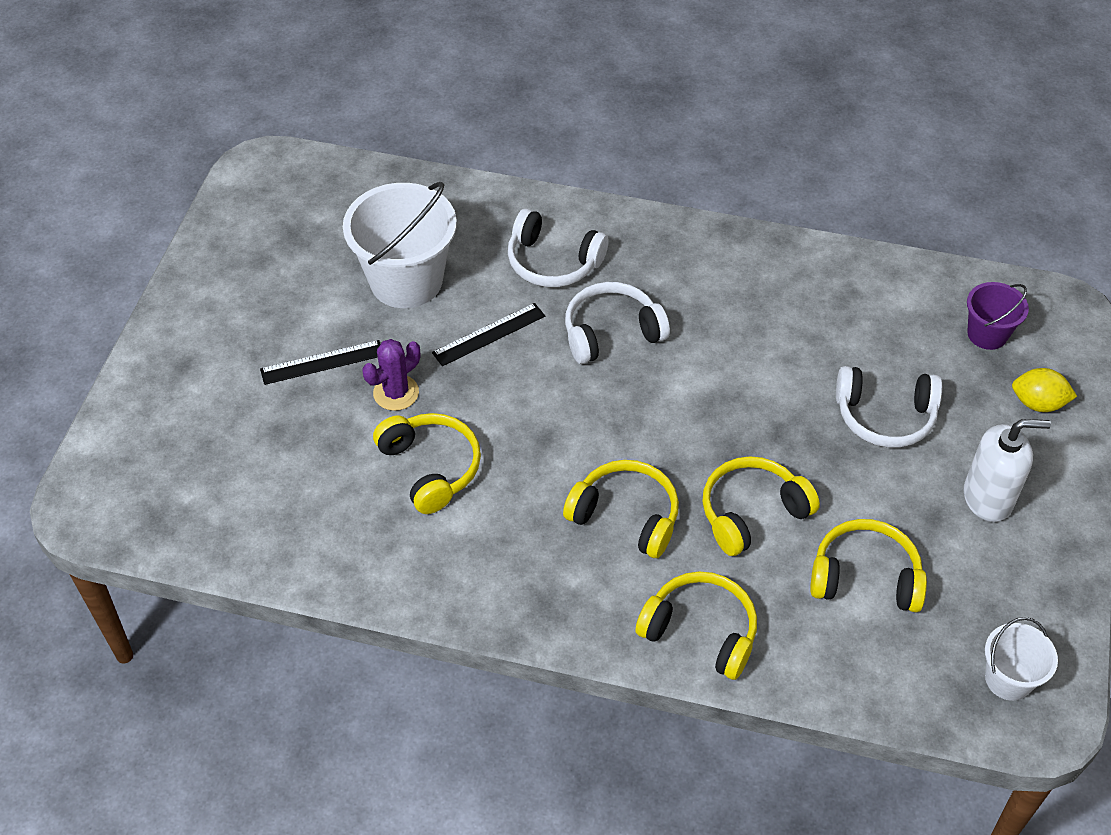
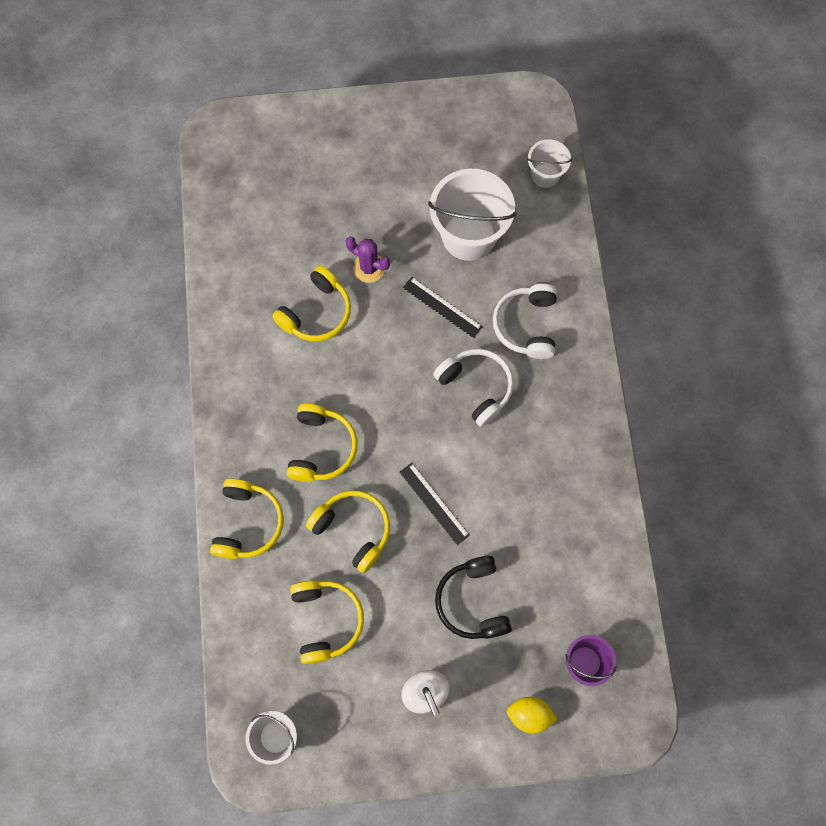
camera: 70 degrees right, 20 degrees up
(322, 362) = (377, 213): black ruler -> black ruler (434, 503)
(366, 187) = (545, 175): none -> white bucket
(885, 416) = (472, 601): white headphones -> black headphones
(1038, 403) = (529, 715): yellow lemon -> yellow lemon turned 75 degrees counterclockwise

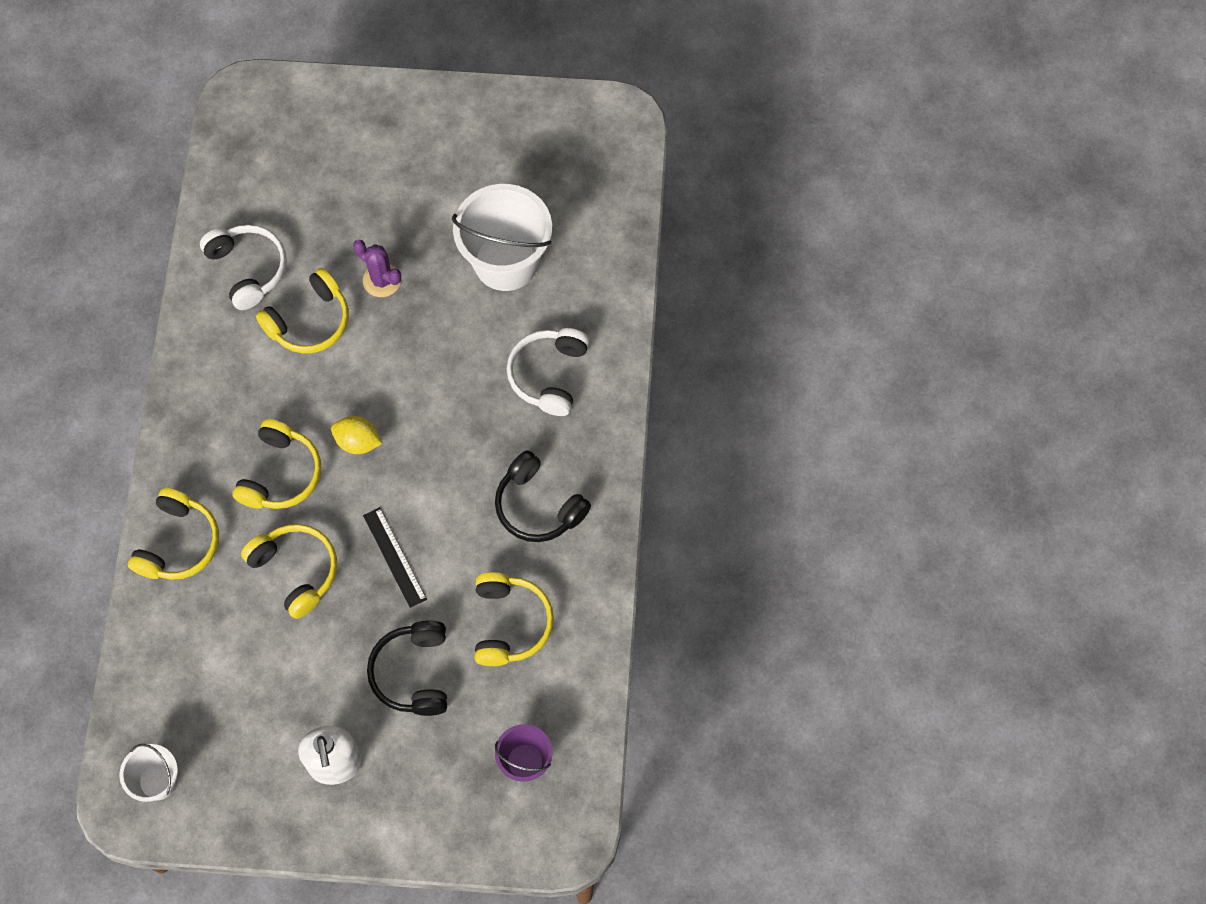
camera: 10 degrees right, 5 degrees down
(326, 620) = (243, 665): yellow headphones -> yellow headphones (510, 623)
(442, 307) = (455, 338): black ruler -> none
(476, 387) = (474, 435): white headphones -> white headphones (248, 269)
(529, 715) = (448, 808): yellow lemon -> yellow lemon (358, 442)
(544, 439) = (538, 506): none -> black headphones
(545, 175) = (612, 206): white bucket -> none

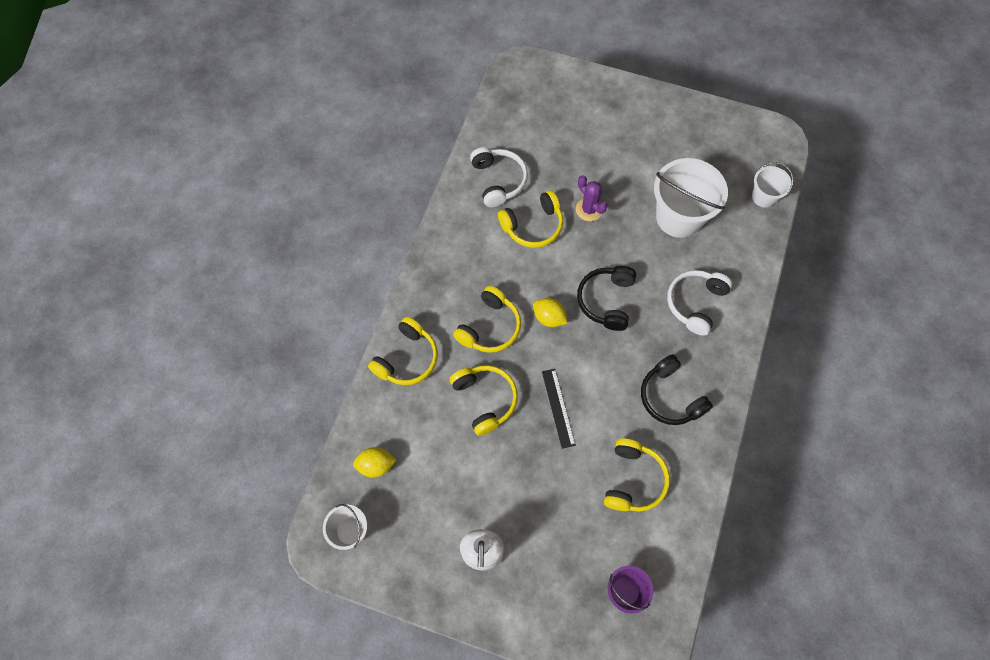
camera: 15 degrees right, 0 degrees up
(171, 691) = (376, 465): none -> yellow lemon
(413, 673) = (554, 499): black headphones -> black headphones (606, 300)
(615, 206) = (764, 197): none -> white bucket

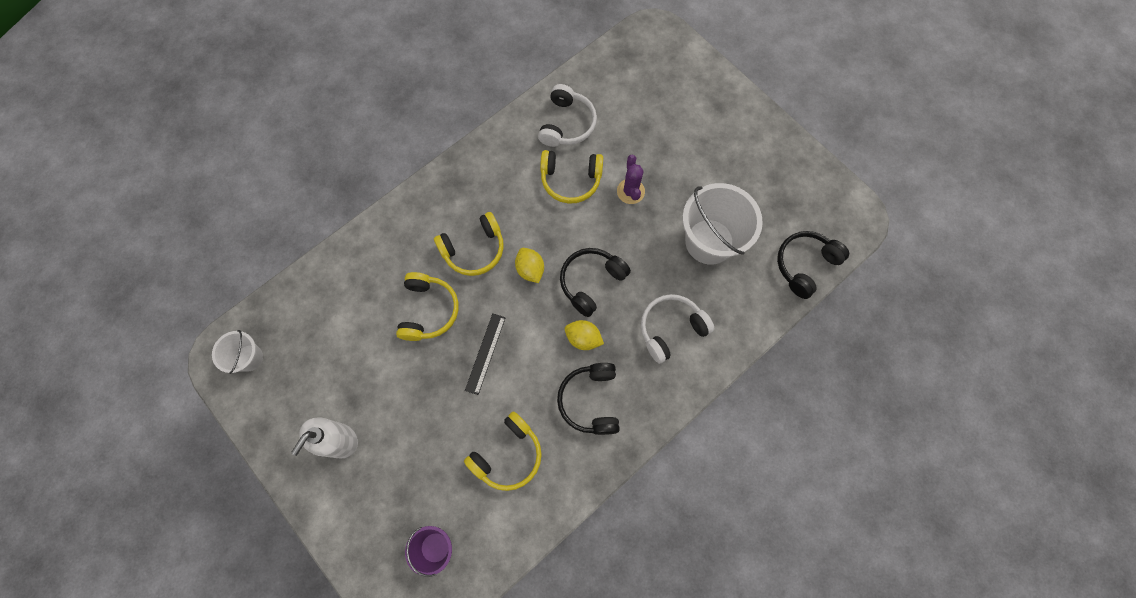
camera: 30 degrees right, 5 degrees up
(376, 465) = (304, 315): yellow lemon -> yellow lemon (583, 338)
(407, 358) = (388, 239): yellow headphones -> none
(764, 197) = (804, 265): white bucket -> black headphones

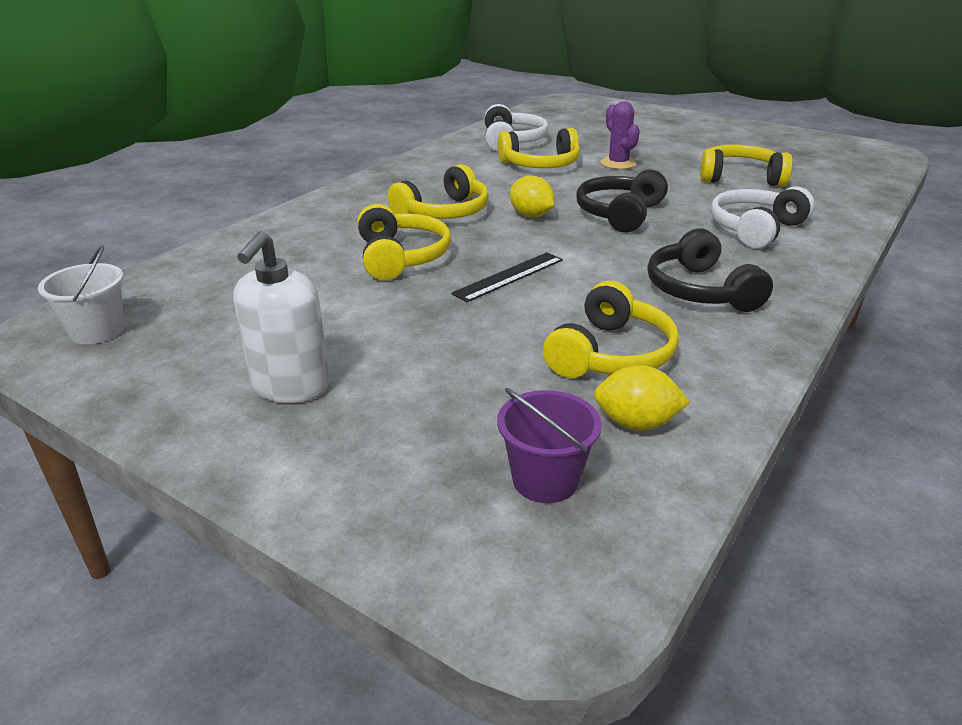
camera: 15 degrees left, 40 degrees down
(485, 353) = (509, 276): black ruler -> black ruler turned 45 degrees clockwise
(583, 338) = (644, 249): yellow lemon -> yellow lemon (636, 423)
(709, 241) = (740, 178): white bucket -> yellow headphones
(804, 265) = (865, 178): black headphones -> none

